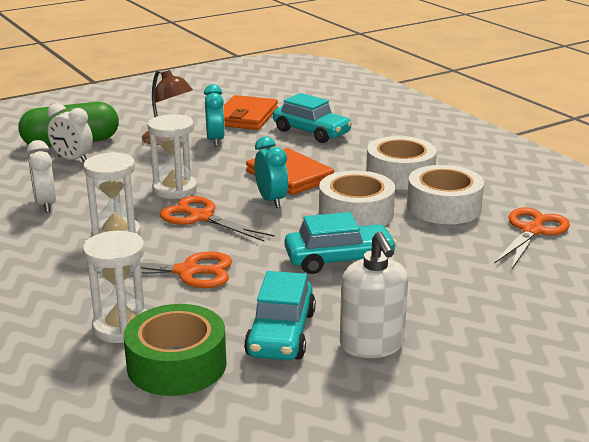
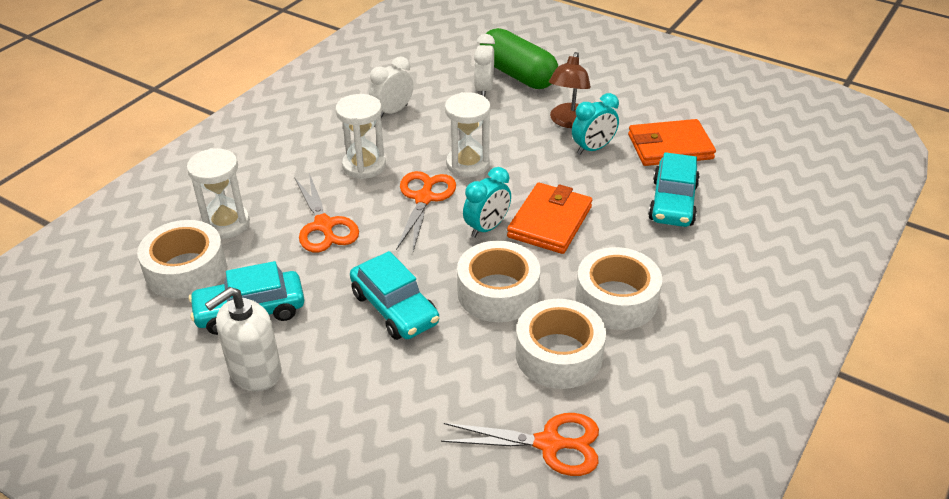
camera: 65 degrees right, 15 degrees up
(177, 364) = (186, 270): green tape -> white tape

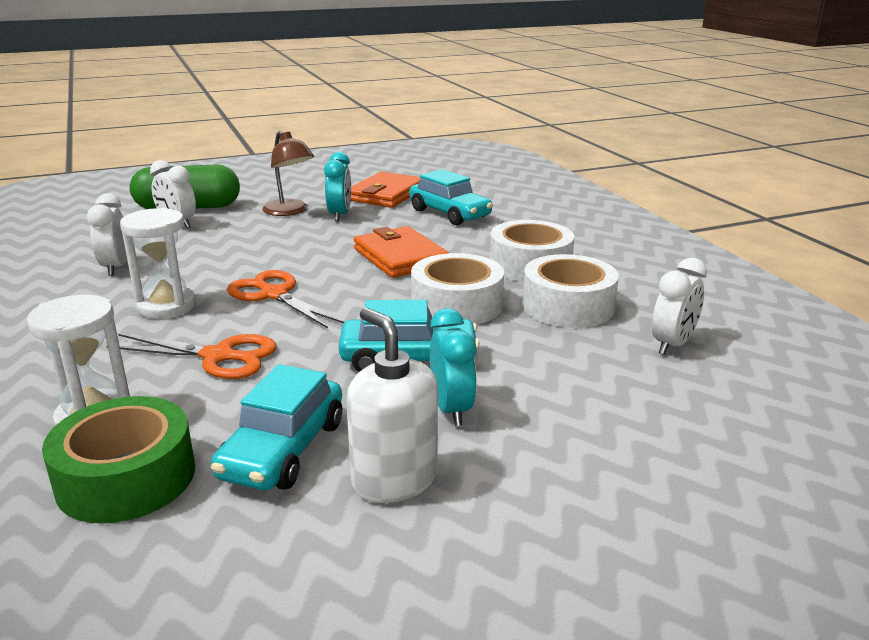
camera: 55 degrees left, 15 degrees down
(186, 270) = (126, 477): white tape -> green tape
(255, 372) = (394, 479): white soap dispenser -> white soap dispenser turned 150 degrees clockwise
(467, 164) = (264, 262): white hourglass -> none
(487, 228) = (365, 282): turquoise clock -> turquoise clock (451, 409)
(549, 444) = (672, 345): orange scissors -> white clock

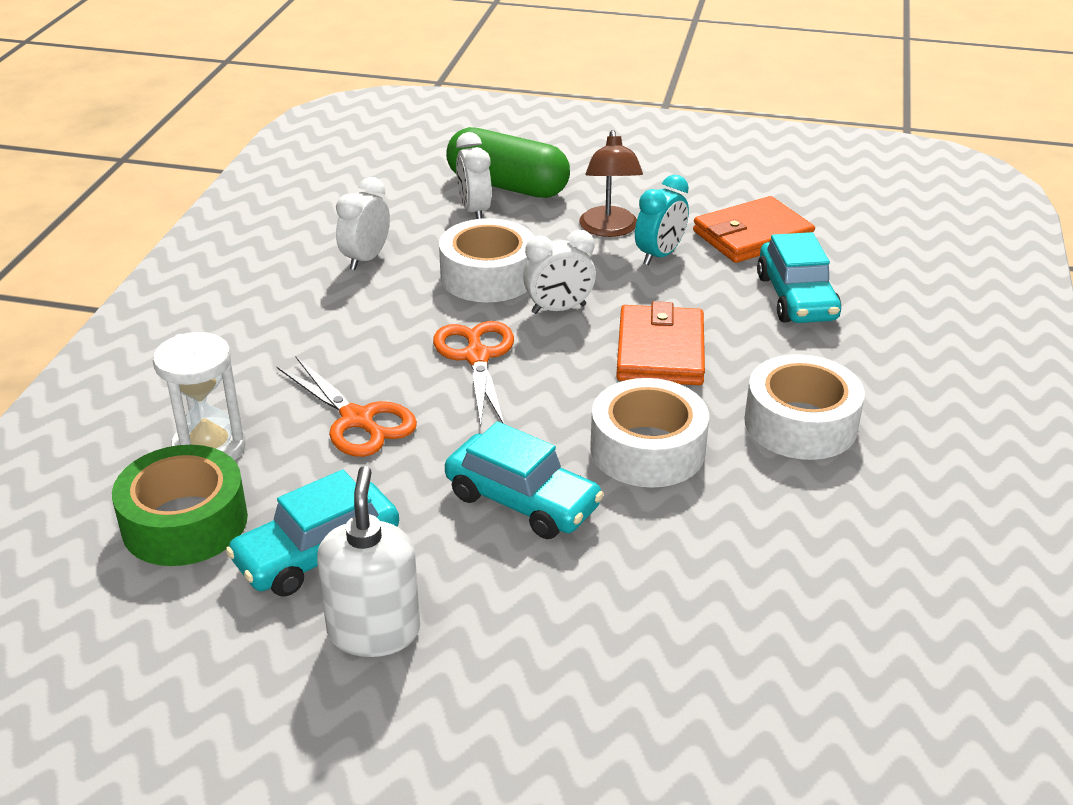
camera: 35 degrees right, 10 degrees up
(167, 306) = (367, 333): white hourglass -> none
(451, 409) = (499, 582): turquoise clock -> none
(568, 306) = (772, 505): white tape -> white tape (488, 276)
(672, 345) = (829, 615): white clock -> white clock (559, 309)

